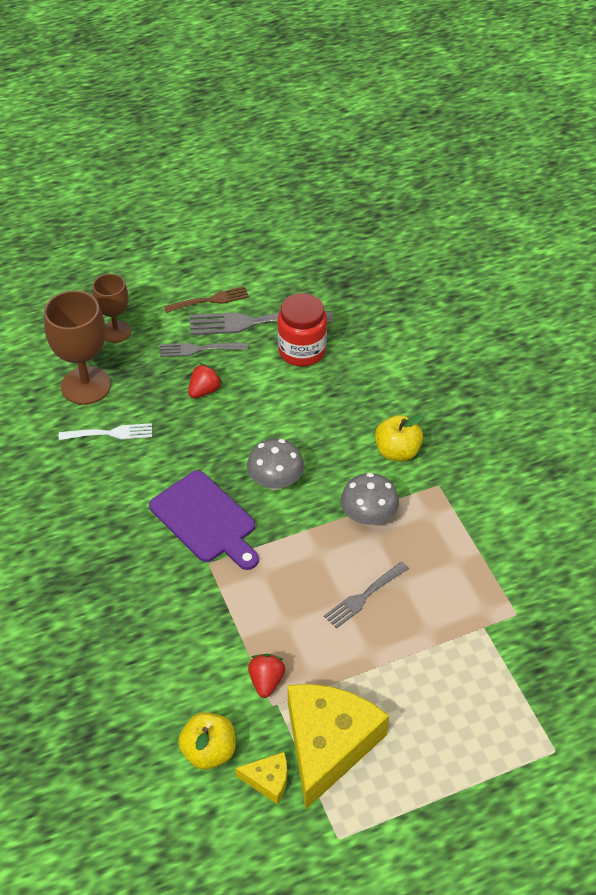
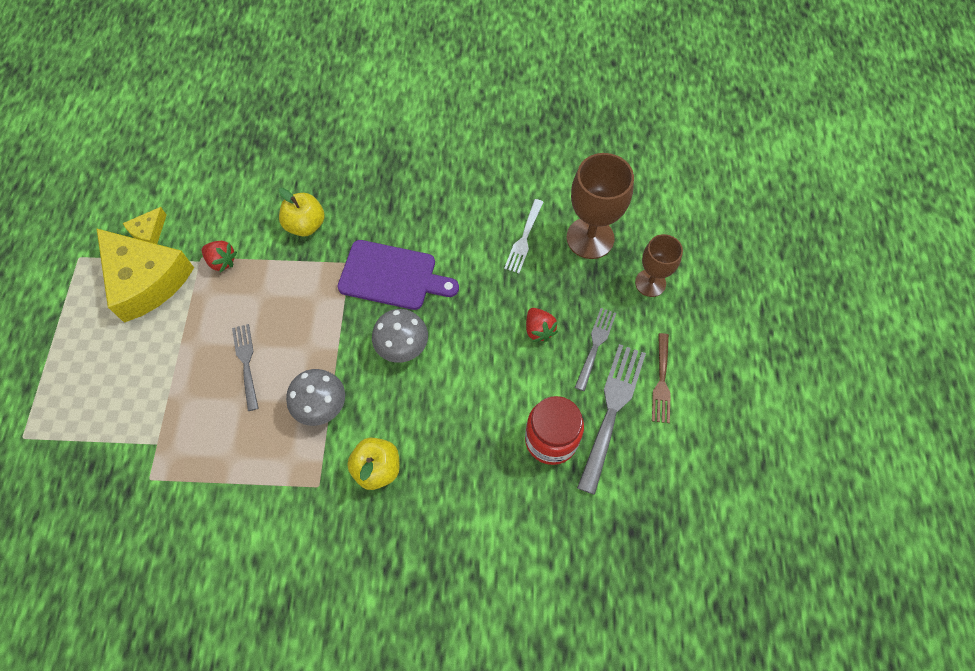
camera: 115 degrees right, 15 degrees up
(205, 520) = (392, 276): purple cutting board -> purple cutting board turned 150 degrees counterclockwise
(209, 751) = (195, 205): yellow apple -> yellow apple (305, 225)

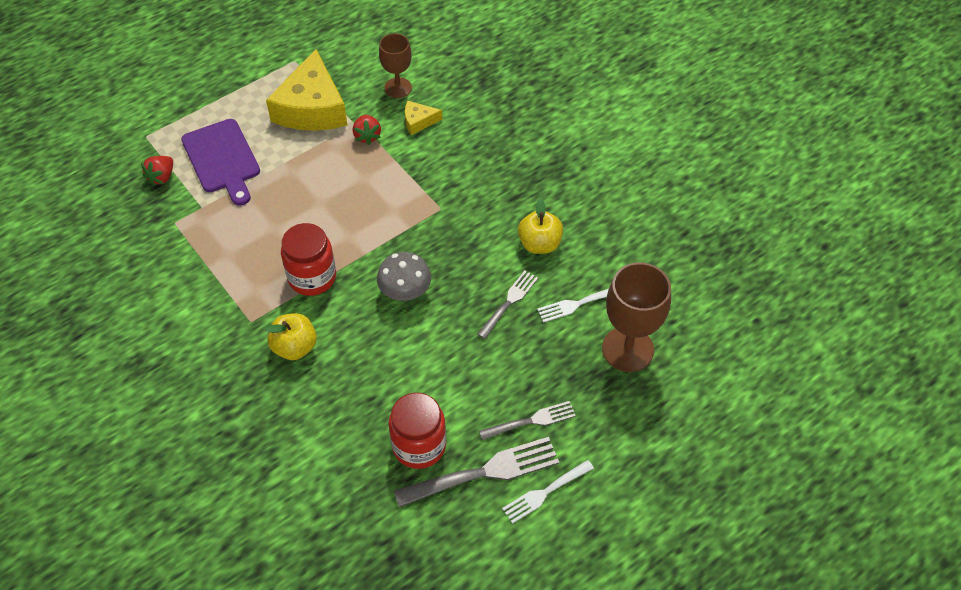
camera: 50 degrees right, 10 degrees down
(149, 232) = (349, 80): yellow cheese -> yellow cheese (418, 121)
(246, 363) = (304, 210): grey fork -> grey fork (509, 302)
(305, 225) = (445, 160): yellow apple -> yellow apple (539, 244)
(321, 405) = (312, 277): grey mushroom -> red jar
(392, 276) = (456, 243): purple cutting board -> purple cutting board (222, 159)
(539, 330) = (506, 371): red strawberry -> red strawberry (162, 177)
(650, 283) = (630, 422): brown goblet -> brown goblet (398, 88)
(661, 381) = (545, 492): brown fork -> white fork

